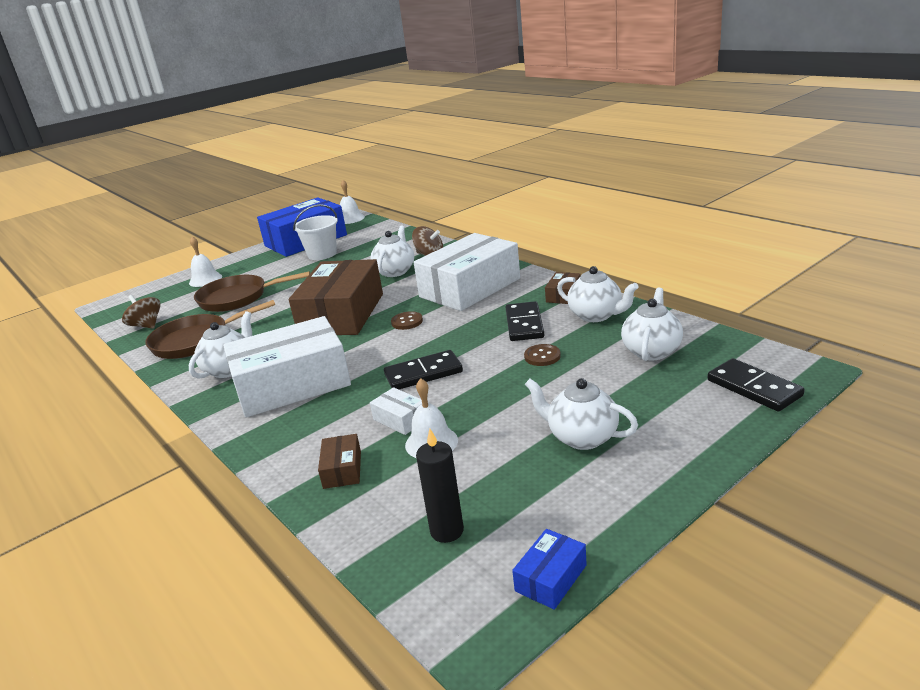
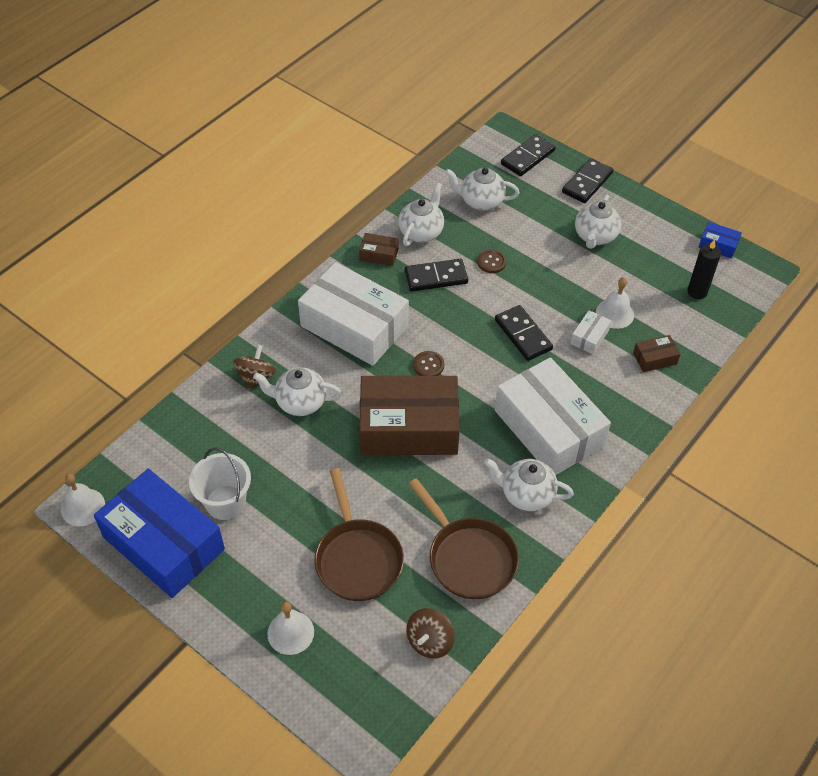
camera: 105 degrees left, 25 degrees up
(704, 439) = (587, 183): none -> black domino

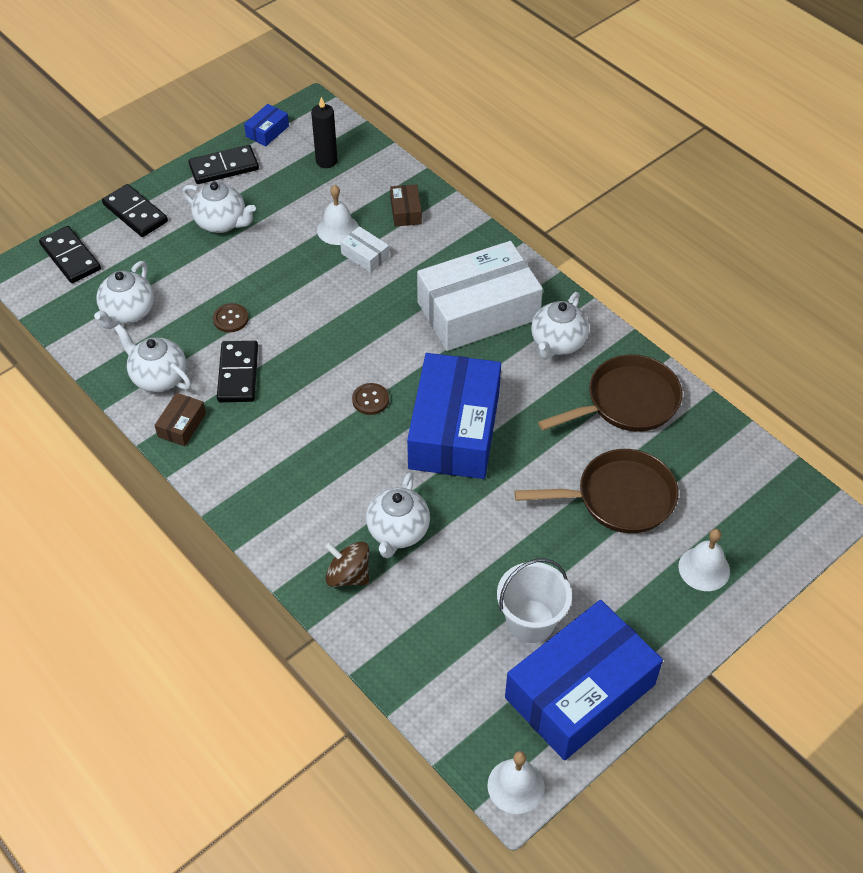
camera: 80 degrees left, 0 degrees up
(354, 326) = (292, 464): white box -> none
(409, 427) = (454, 430): brown box -> blue box
(429, 641) = (719, 448): brown spinning top -> none
(523, 335) = (347, 309): black domino -> black domino (224, 167)

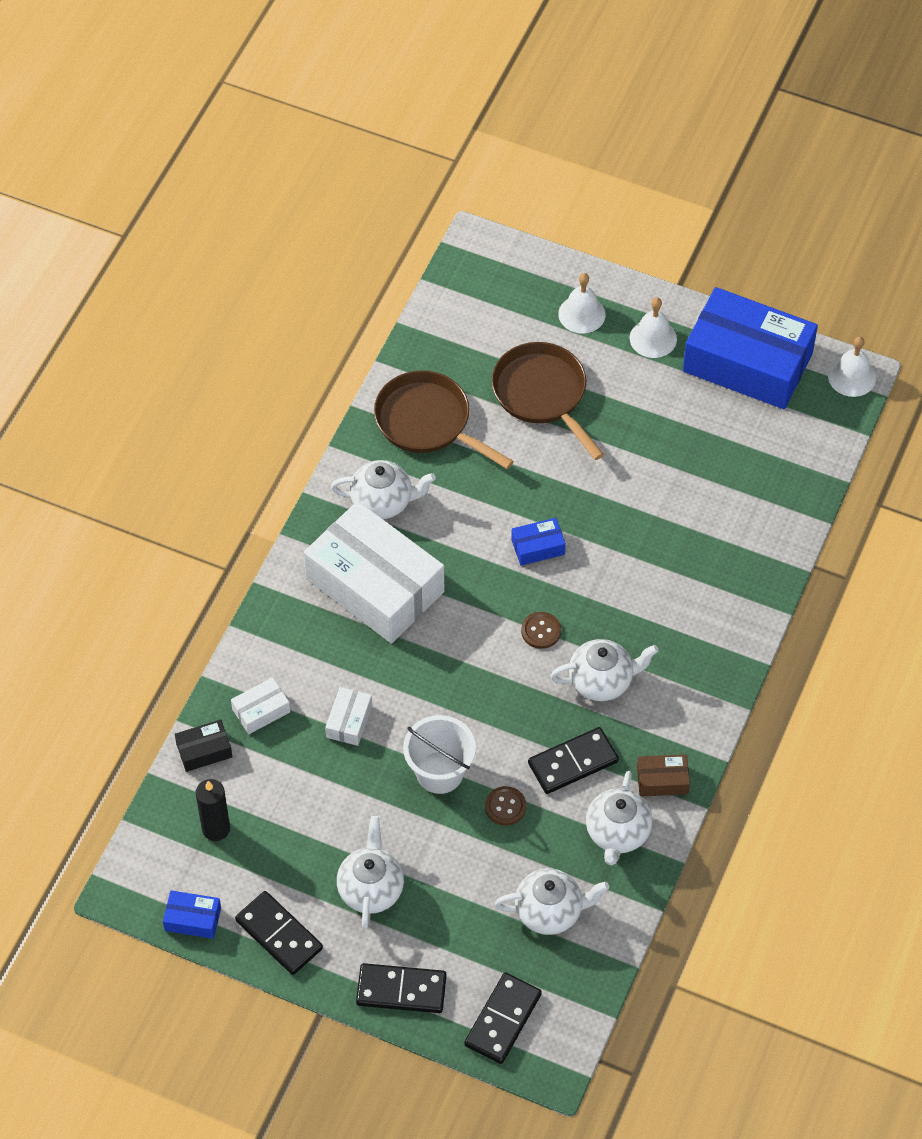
camera: 115 degrees left, 5 degrees up
(135, 213) = (401, 990): black domino -> black domino turned 75 degrees clockwise
(338, 229) = (322, 765): white bell -> white bell (653, 338)
(348, 575) = (741, 564): brown spinning top -> none
(393, 173) = (204, 750): none -> black box
(398, 532) = (676, 546): white teapot -> white teapot (602, 681)
(405, 211) = (261, 711): brown box -> white box
(454, 430) = (538, 547): blue box -> blue box, size x0.41
(530, 621) = (705, 416): white bucket -> white bucket (439, 772)

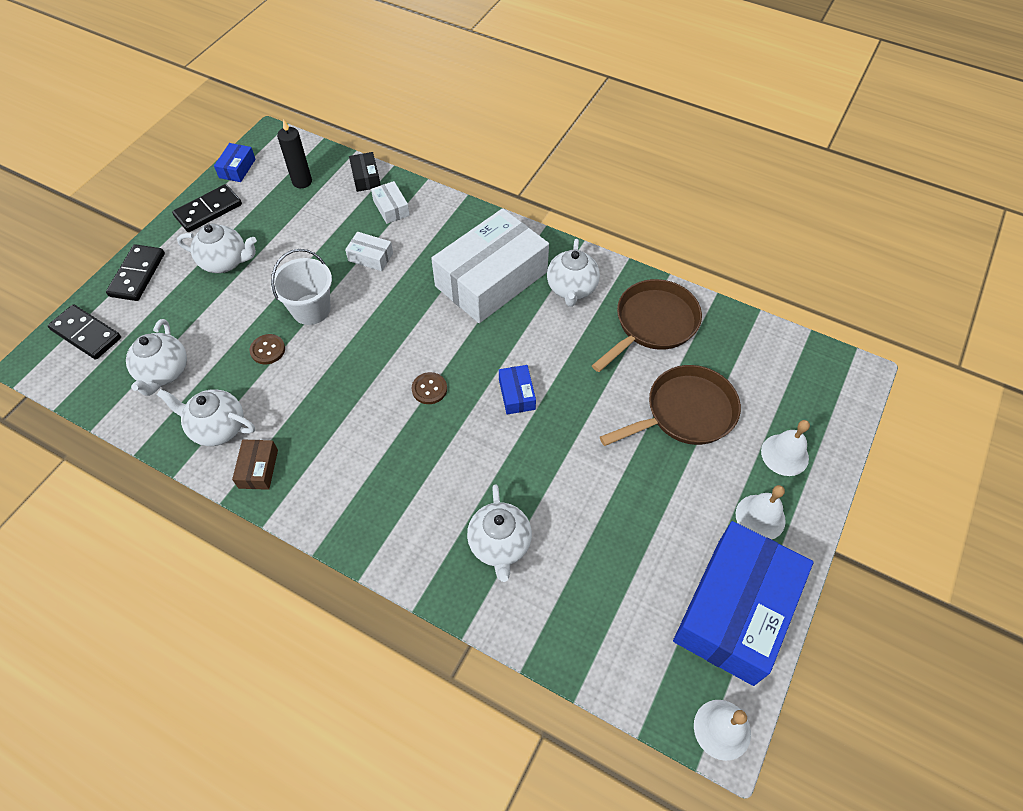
camera: 95 degrees right, 0 degrees up
(573, 762) = (295, 401): black domino -> none
(602, 681) = (370, 431): white teapot -> white teapot (500, 545)

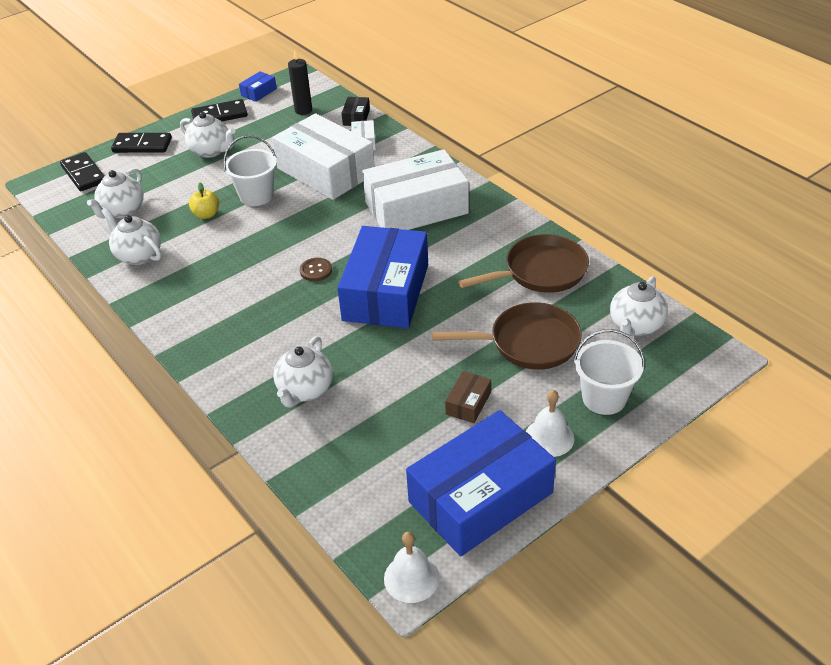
camera: 25 degrees right, 15 degrees down
(137, 275) = (142, 145): black domino -> black domino turned 60 degrees clockwise
(258, 469) = (151, 289): brown box -> brown box (468, 403)
(268, 350) = (206, 214): brown button -> yellow apple
(370, 257) = (325, 171): white box -> white box, size x2.46
(517, 394) = (386, 292): blue box -> blue box, size x2.46
(571, 289) = (482, 230): white teapot -> white teapot (635, 326)
(784, 454) = (604, 398): white bell -> white bucket

